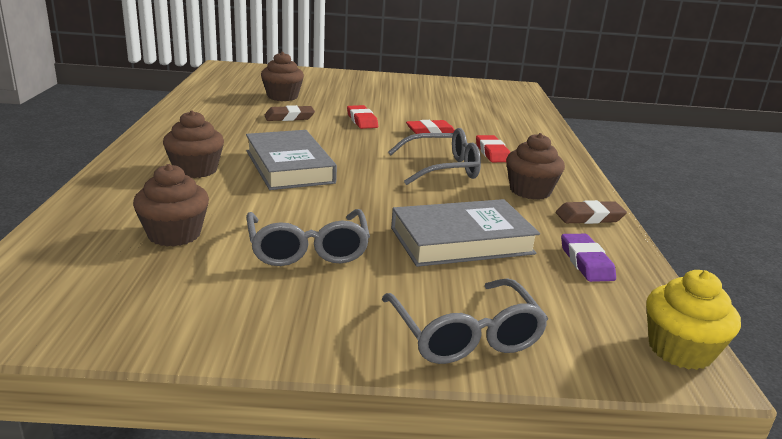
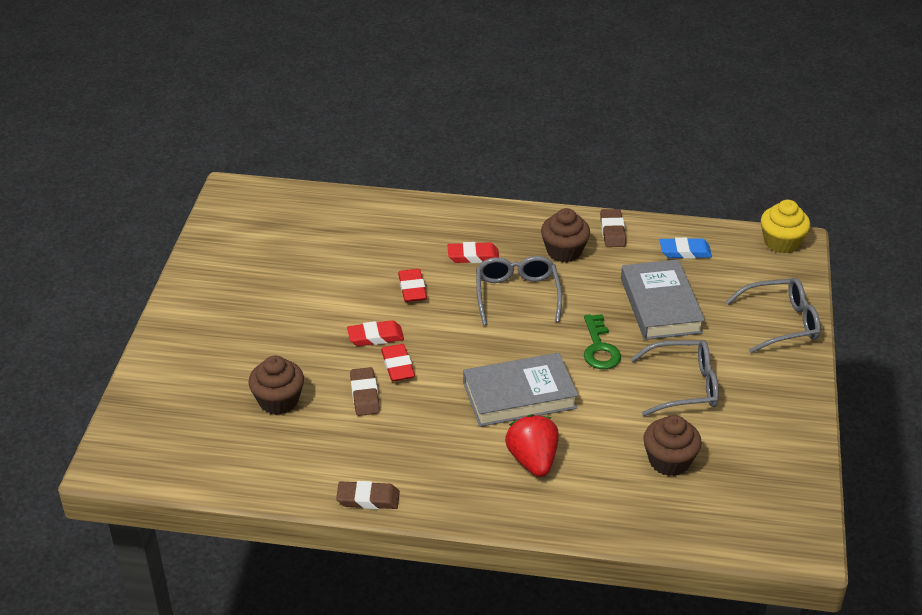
camera: 80 degrees left, 15 degrees up
(168, 118) = (368, 499): none -> brown eraser
(195, 170) = (533, 460): brown cupcake -> red strawberry
(326, 126) = (397, 366): none -> red eraser
(370, 204) = (599, 347): none -> green key
(586, 262) = (685, 251): purple eraser -> blue eraser

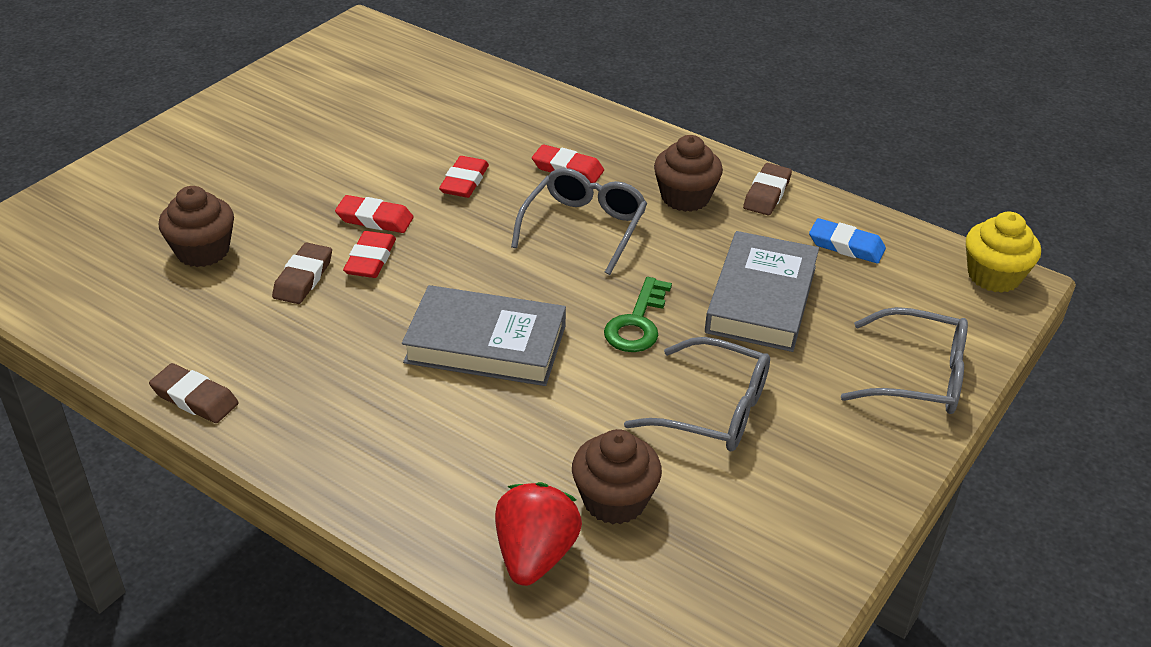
camera: 25 degrees right, 0 degrees up
(533, 460) = (433, 429): red strawberry -> red strawberry (535, 555)

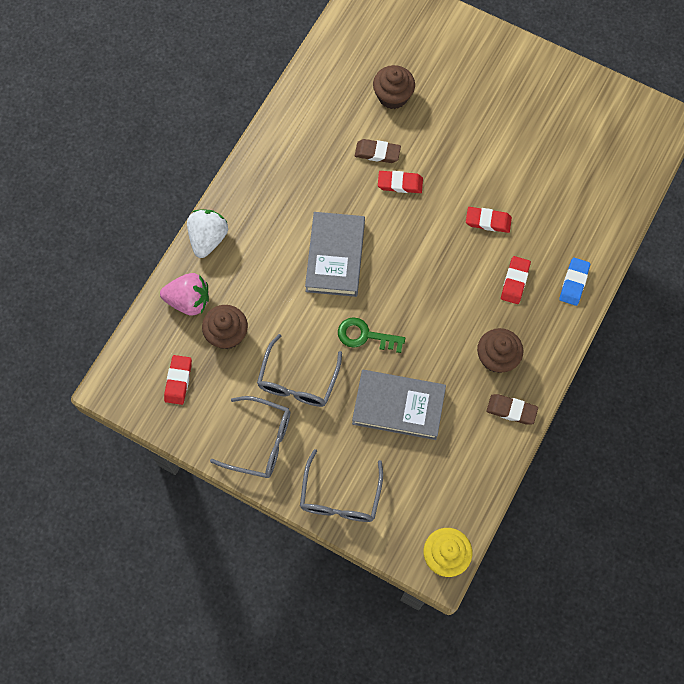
camera: 85 degrees right, 30 degrees up
(195, 398) = (275, 127): brown eraser -> none
(375, 219) = (439, 178): red eraser -> red eraser (178, 381)
(404, 515) = (208, 238): none -> white strawberry
(535, 555) = (189, 301): red strawberry -> pink strawberry
(584, 227) = (452, 298): grey glasses -> grey glasses (260, 441)
(846, 246) = (462, 460): blue eraser -> blue eraser (574, 283)

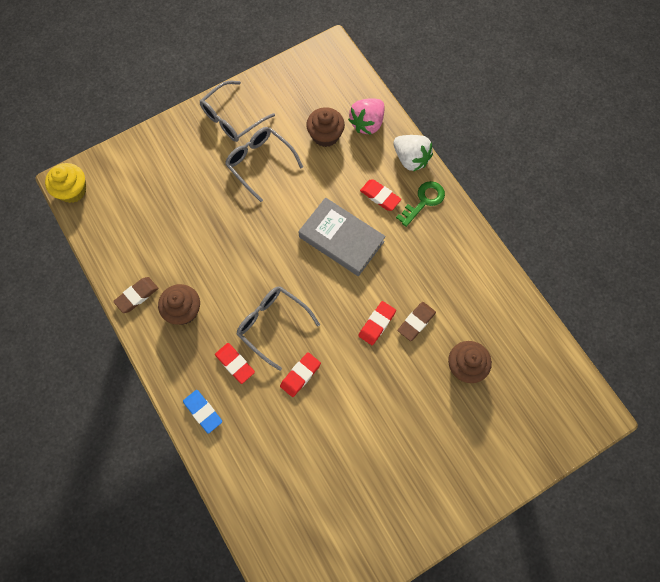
camera: 120 degrees right, 0 degrees up
(178, 381) = (310, 90): red eraser -> red eraser (380, 196)
(340, 496) = (159, 147): grey glasses -> grey glasses (272, 325)
(365, 336) = (263, 226): green key -> green key (423, 201)
(398, 406) = (195, 219): grey book -> none

